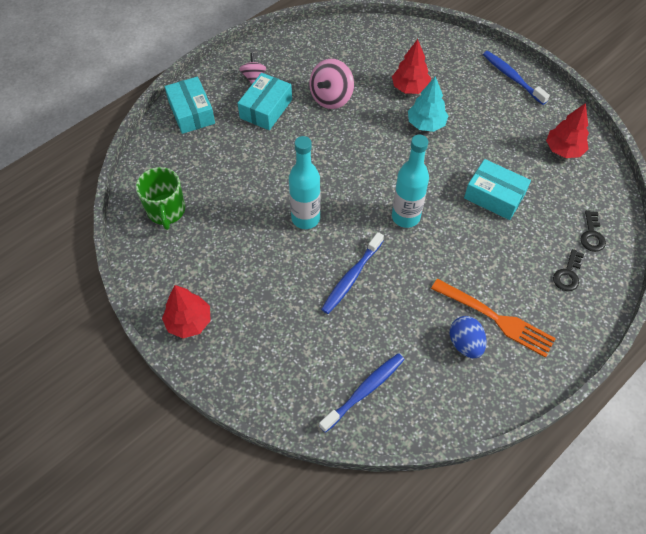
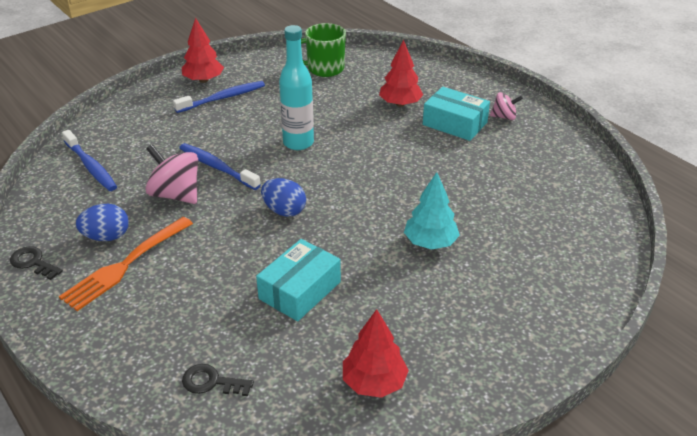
camera: 95 degrees right, 20 degrees down
(191, 112) = (448, 80): turquoise box -> none
(331, 98) = (474, 169): pink spinning top -> pink spinning top (176, 194)
(405, 217) = (284, 211): turquoise bottle -> blue egg
(410, 88) = (497, 235): red tree -> red tree (400, 104)
(512, 77) = (529, 347): blue toothbrush -> blue toothbrush (223, 98)
(568, 274) = (159, 342): black key -> black key (33, 262)

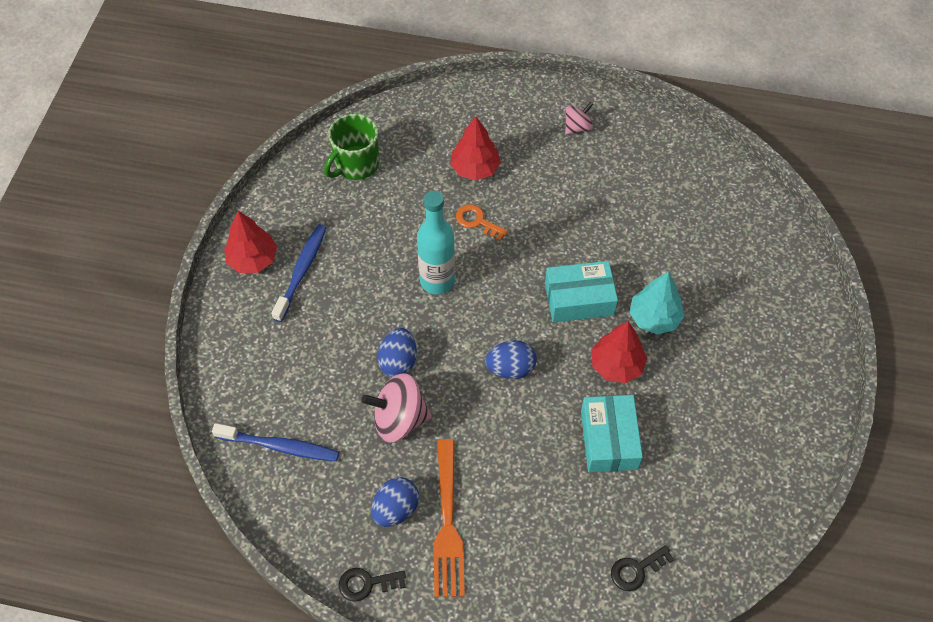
camera: 40 degrees left, 20 degrees up
(217, 167) = (398, 362): blue toothbrush -> blue egg
(366, 128) = (477, 221): none -> orange key
(374, 382) = (741, 479): red tree -> red tree (616, 365)
(454, 123) = (545, 163): turquoise box -> turquoise box (579, 299)

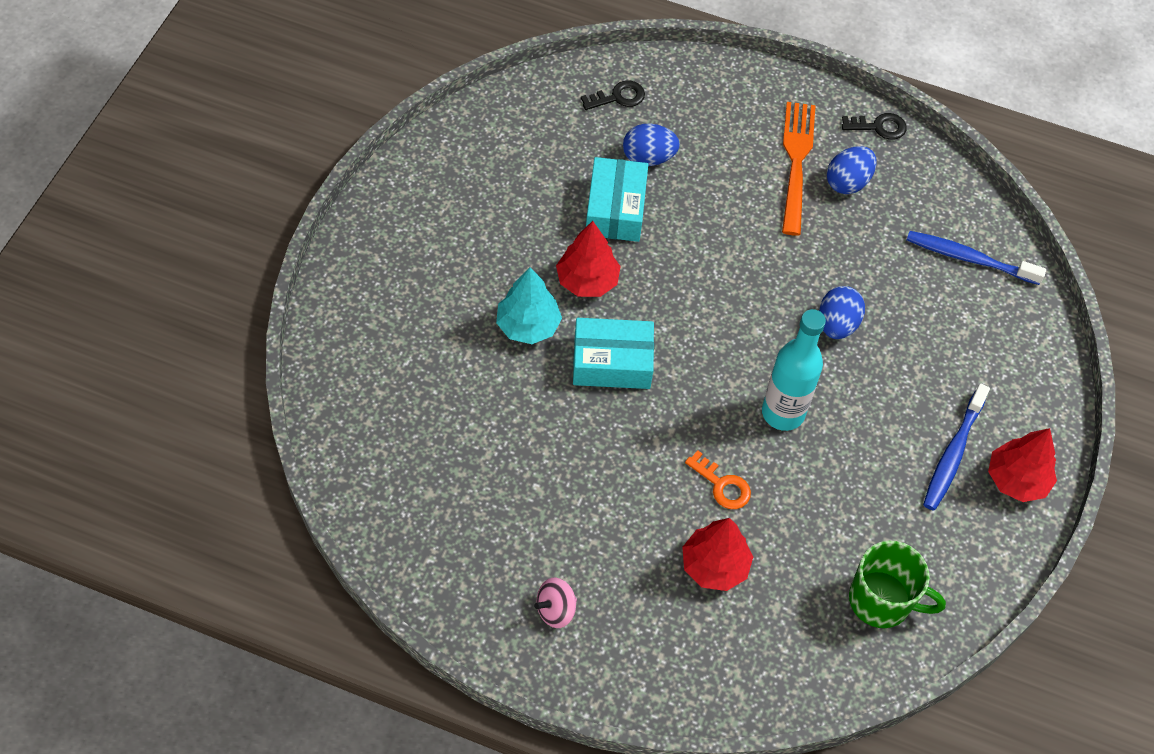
camera: 175 degrees left, 0 degrees up
(356, 164) = (881, 600): green mug -> green mug turned 60 degrees clockwise
(399, 419) = (839, 264): pink spinning top -> none
(510, 368) = (708, 297): blue egg -> blue egg (648, 158)

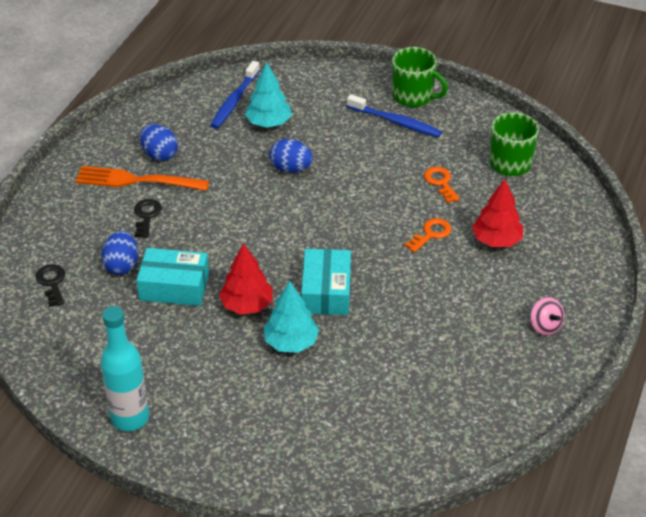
camera: 85 degrees left, 15 degrees down
(783, 413) = (368, 200): turquoise bottle -> turquoise bottle (130, 418)
(827, 504) = (441, 183): none -> orange key
(878, 127) = (107, 135): black key -> black key (146, 216)
(927, 298) = (268, 123): none -> turquoise tree
(1016, 479) = (413, 96): red tree -> green mug

